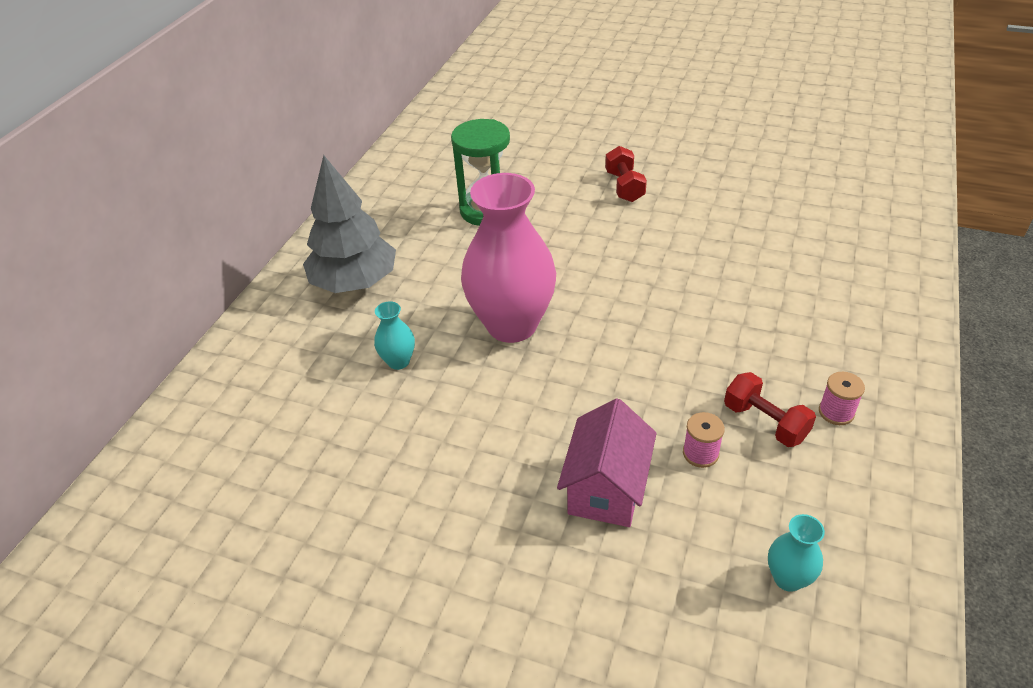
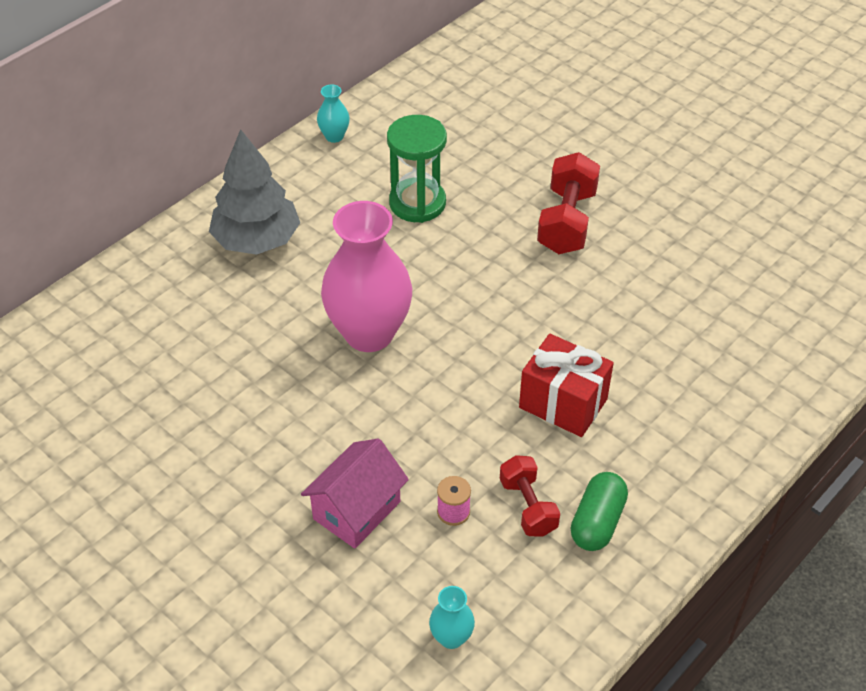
camera: 20 degrees right, 5 degrees up
(398, 361) = (253, 333): turquoise vase -> turquoise vase (334, 136)
(624, 187) = (567, 221): red dumbbell -> red dumbbell, size x1.57
(728, 323) = (563, 403): none -> red gift
(836, 412) = (597, 522): pink spool -> green capsule

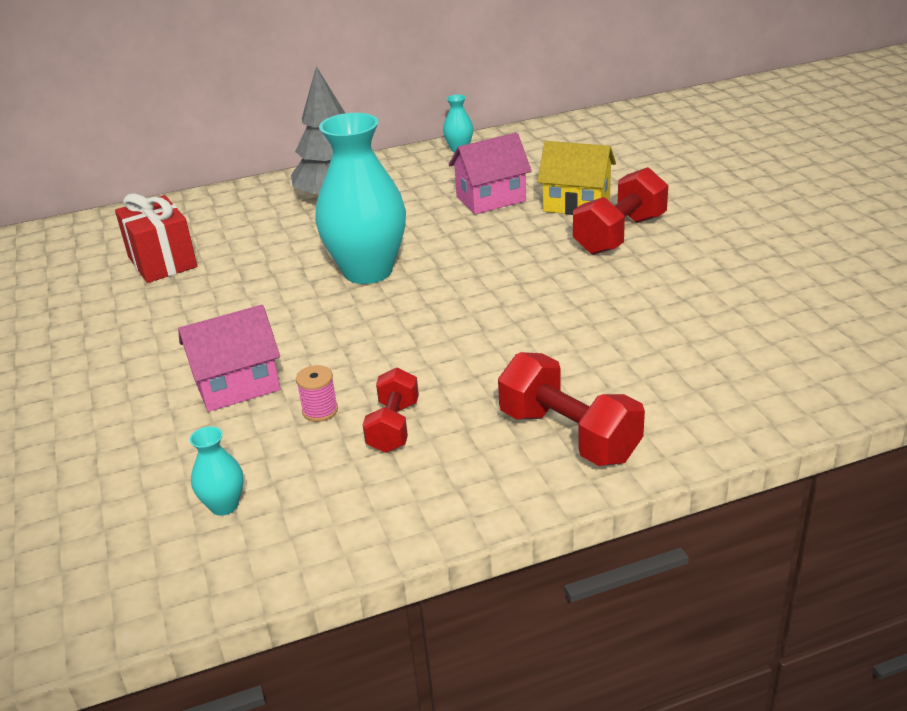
camera: 30 degrees right, 15 degrees down
(369, 333) = (368, 271): pink vase -> turquoise vase
(417, 203) = (491, 199): green hourglass -> pink house
(502, 189) = (576, 204): none -> yellow house
(563, 403) = (500, 359): red gift -> red gift (162, 262)
(597, 522) = (451, 459): green capsule -> none
(669, 466) = (569, 436): none -> red dumbbell

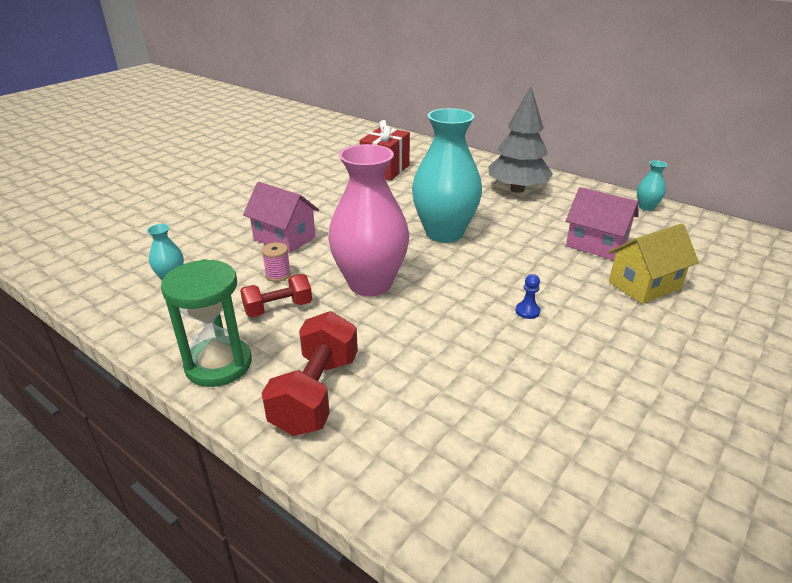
camera: 55 degrees right, 0 degrees up
(413, 349) = (370, 284): none -> pink vase
(461, 495) = (218, 364): none -> green hourglass
(556, 274) = (527, 311): none -> blue pawn
(576, 204) = (644, 285): yellow house -> yellow house turned 75 degrees clockwise
(620, 235) = (626, 324): red dumbbell -> none

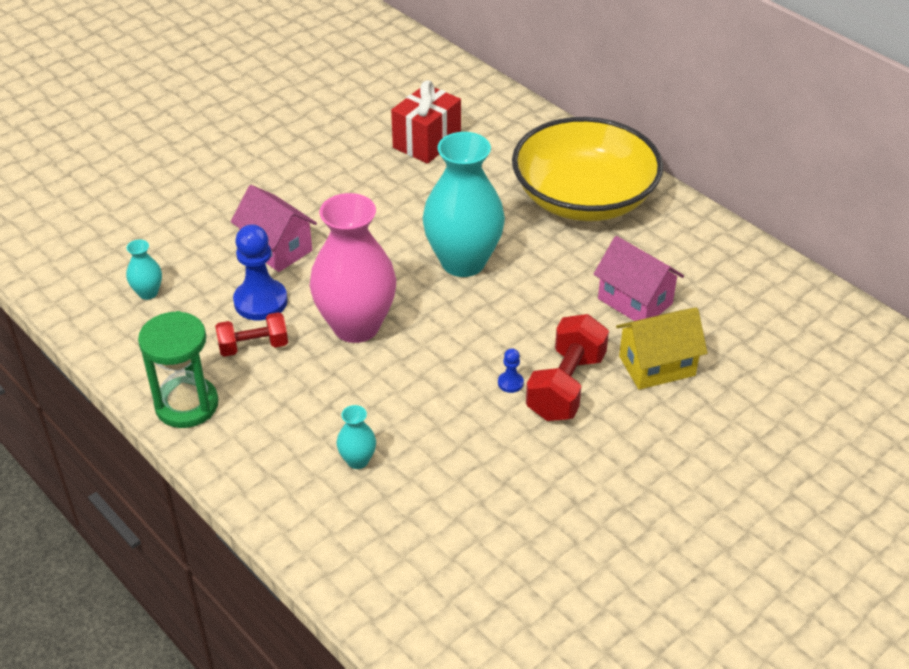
camera: 10 degrees right, 10 degrees up
(278, 275) = (260, 301): pink spool -> blue pawn
(316, 393) = (271, 447): red dumbbell -> red dumbbell (565, 386)
(517, 189) = (584, 198): grey tree -> yellow bowl
(646, 207) = (733, 248): turquoise vase -> turquoise vase (357, 460)

